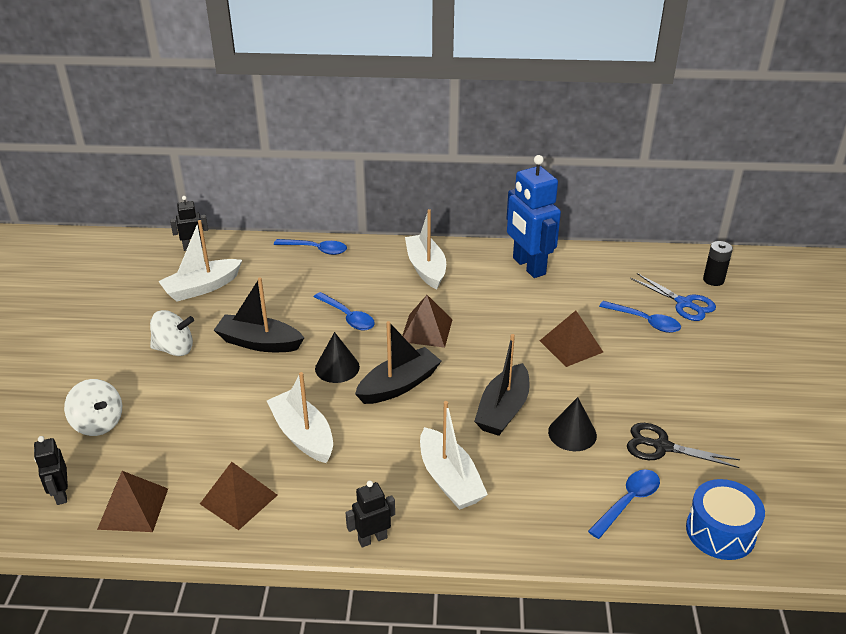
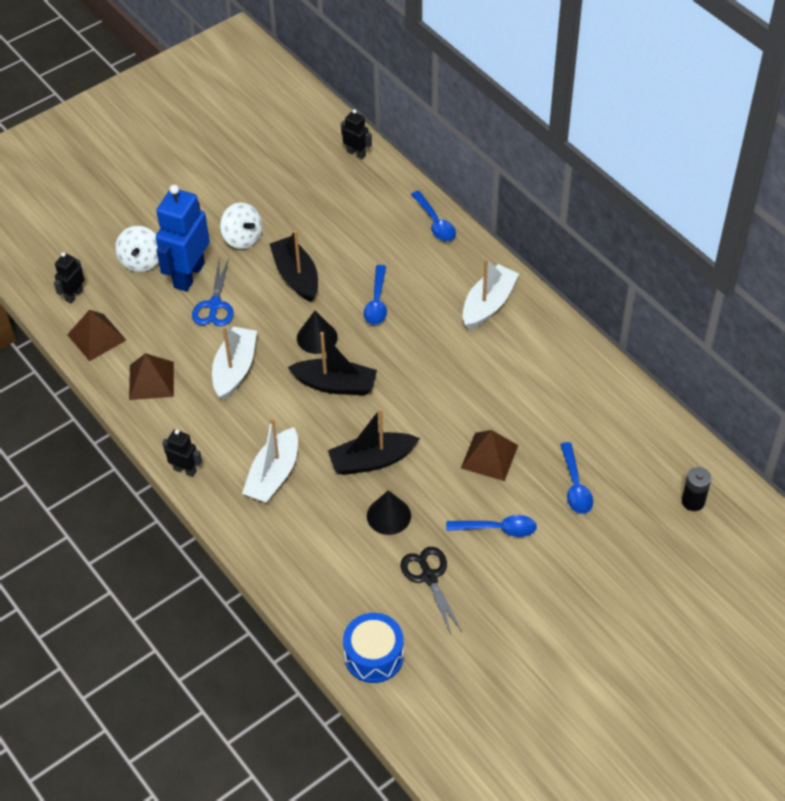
camera: 50 degrees right, 15 degrees up
(202, 287) = (318, 197): white boat -> none
(426, 330) = (412, 358): brown pyramid -> none
(528, 266) = (566, 366): blue robot -> blue robot (188, 275)
(628, 501) = (351, 587): blue spoon -> blue spoon (498, 529)
(684, 303) = (632, 498): blue scissors -> blue scissors (215, 305)

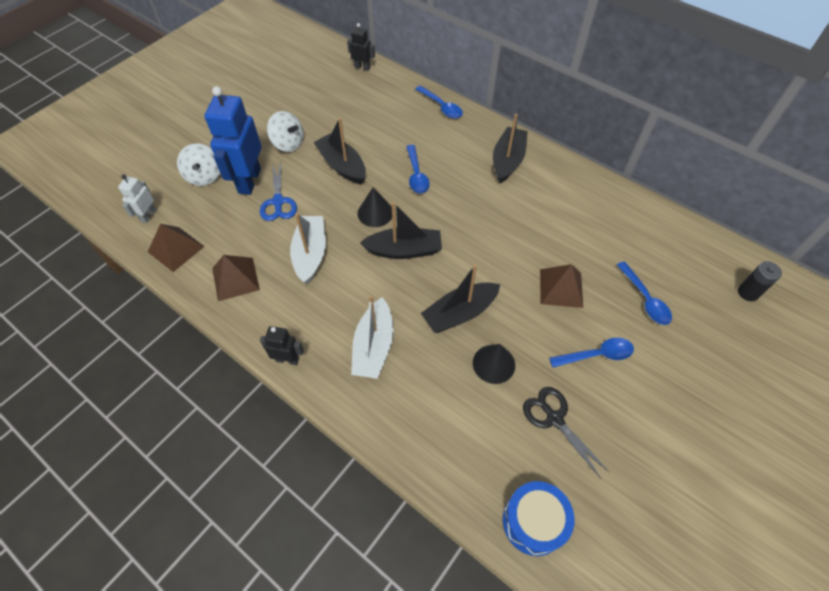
camera: 15 degrees left, 5 degrees up
(74, 295) = (148, 215): black robot -> white robot
(488, 304) = (507, 161): white boat -> black boat

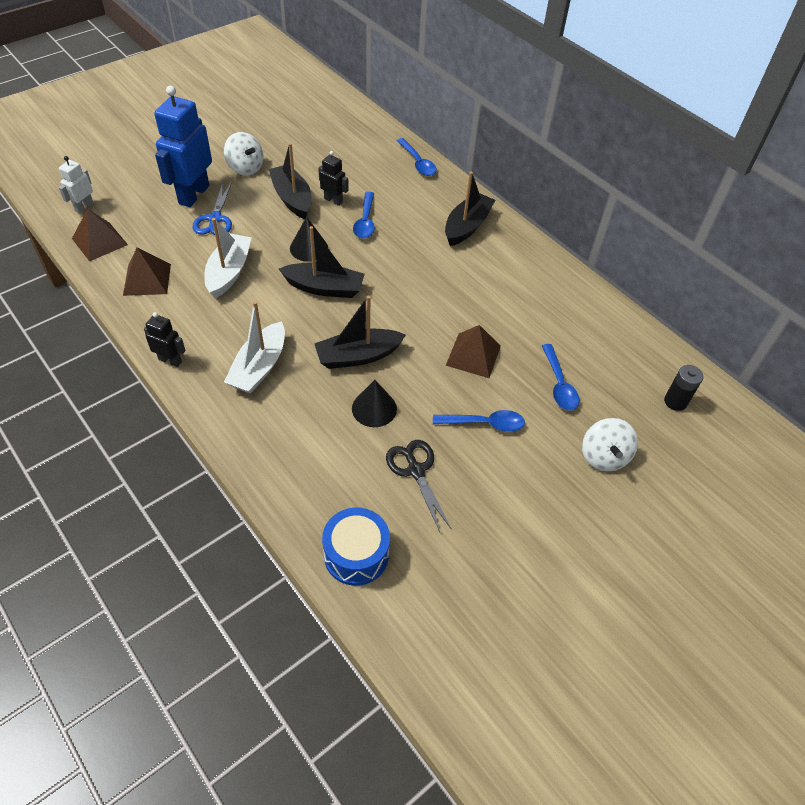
camera: 10 degrees right, 5 degrees down
(204, 176) = (151, 182): white spinning top -> white spinning top (603, 456)
(362, 67) = (349, 111): black robot -> black robot (333, 200)

